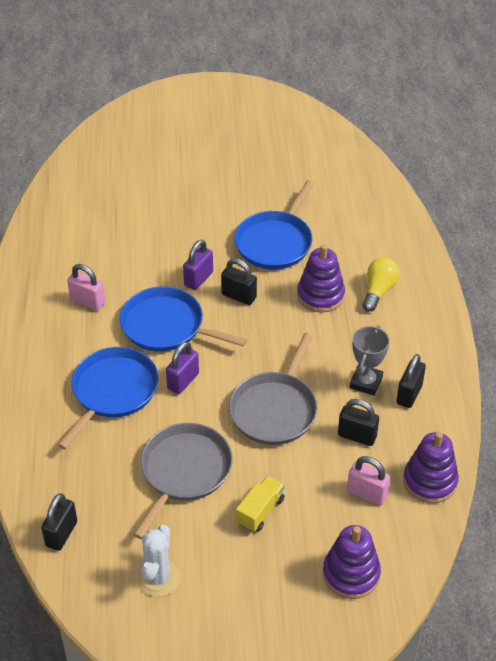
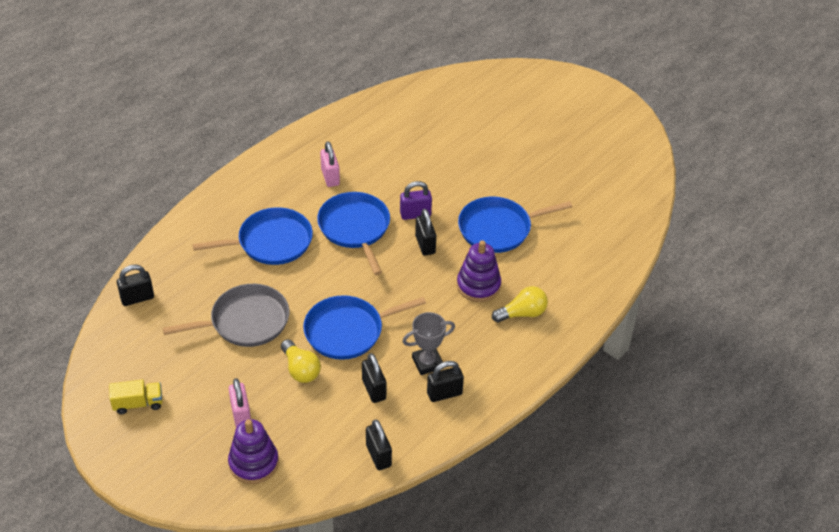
camera: 45 degrees right, 0 degrees up
(158, 578) = (151, 367): white cactus -> none
(183, 381) = (318, 269): purple padlock -> none
(260, 511) = (255, 381): yellow truck -> yellow truck (138, 403)
(275, 409) = (348, 331): grey pan -> blue pan
(282, 470) = (300, 369): none -> yellow light bulb
(367, 493) = (330, 427): pink padlock -> pink padlock (241, 415)
(430, 481) = (378, 456): purple stacking toy -> black padlock

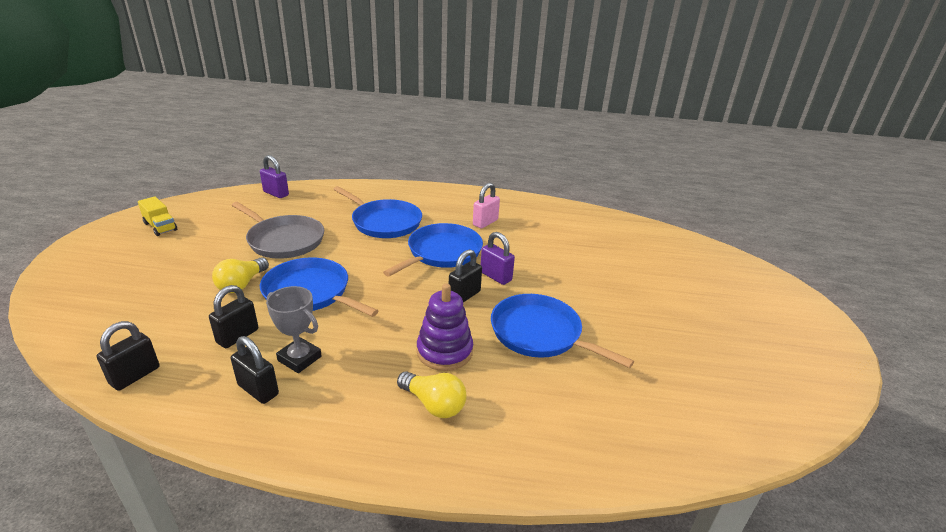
camera: 55 degrees right, 15 degrees down
(137, 298) = (276, 193): black padlock -> purple padlock
(241, 415) = (166, 274): pink padlock -> none
(253, 463) = (102, 300): purple stacking toy -> none

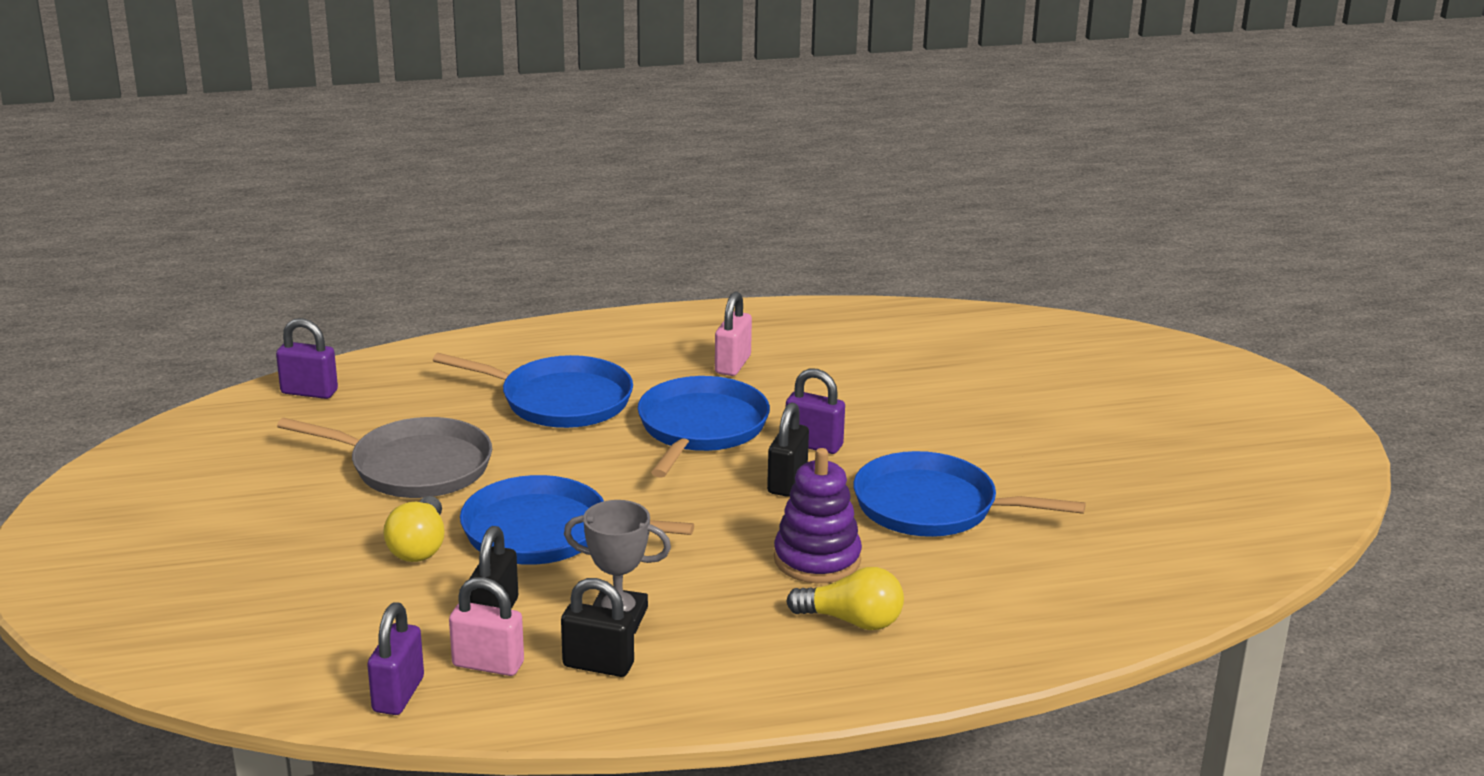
camera: 20 degrees left, 5 degrees down
(135, 376) = (398, 694): black padlock -> purple padlock
(160, 227) = (160, 494): yellow truck -> none
(201, 370) = (488, 664): none -> pink padlock

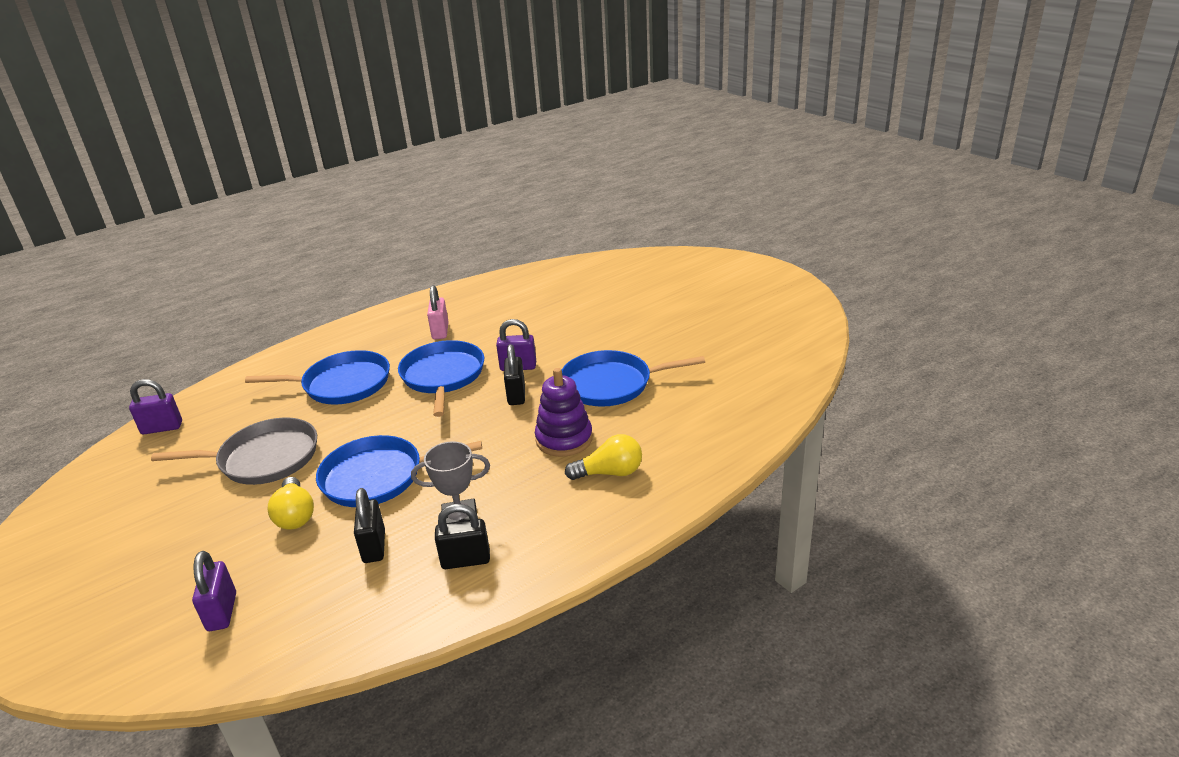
camera: 20 degrees left, 5 degrees up
(398, 694) = (334, 634): purple padlock -> purple padlock (222, 612)
(488, 664) = (388, 587): pink padlock -> none

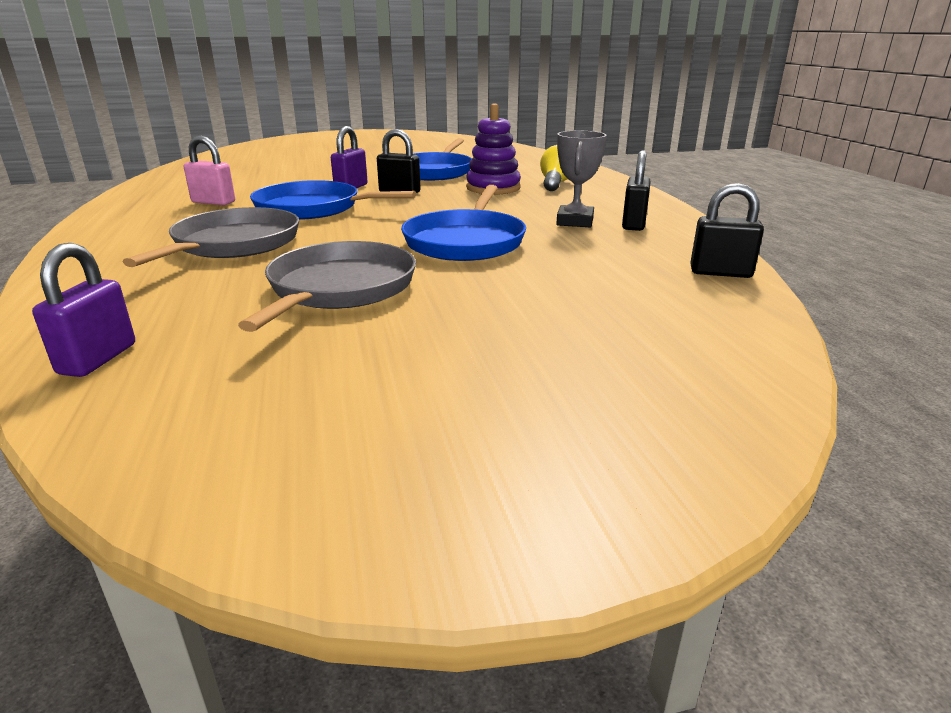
camera: 70 degrees left, 5 degrees down
(222, 612) = (654, 319): purple padlock -> none
(295, 515) = (493, 277): yellow light bulb -> none
(342, 384) = (233, 244): blue pan -> grey pan
(374, 547) = (587, 250): black padlock -> black padlock (720, 273)

